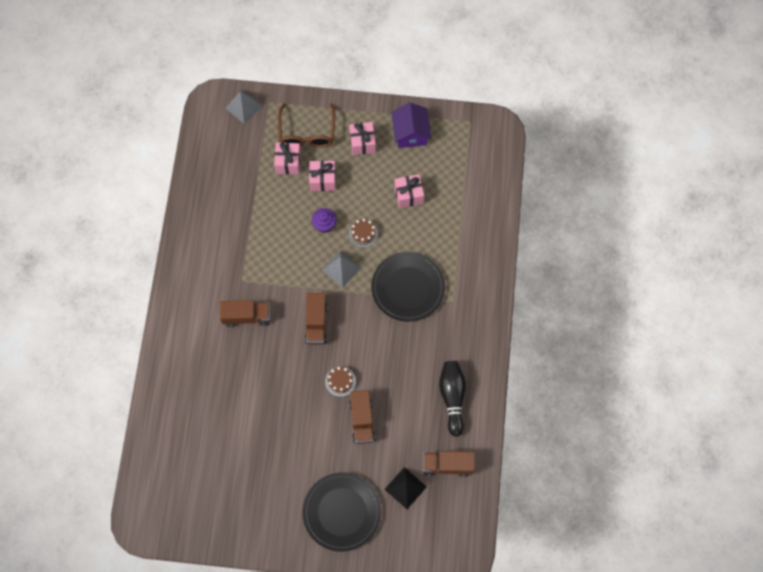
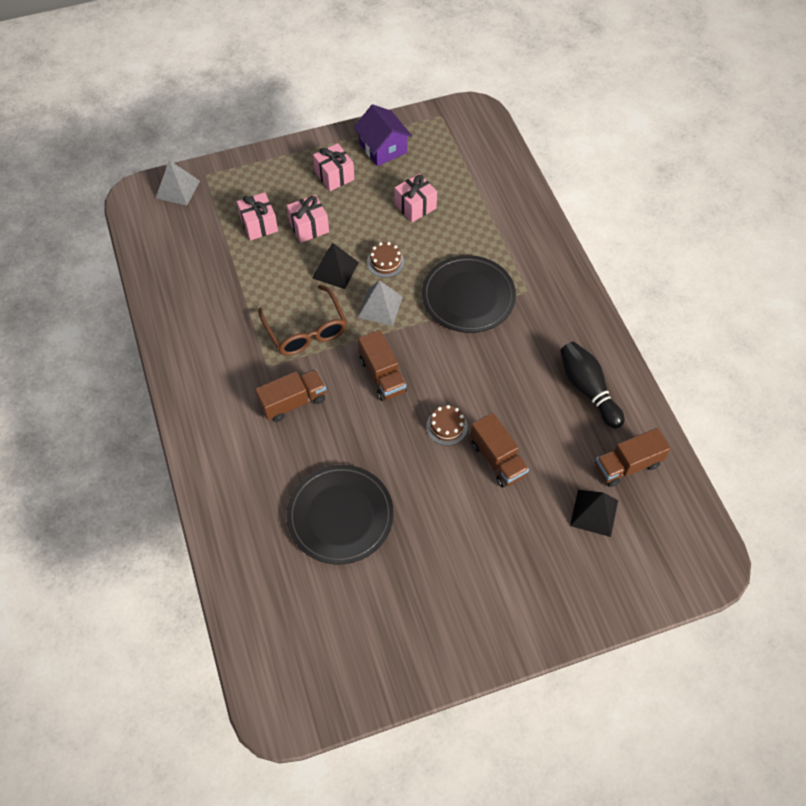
camera: 25 degrees left, 10 degrees down
(307, 133) = (265, 188): brown glasses -> brown glasses (306, 330)
(324, 224) = (335, 270): purple cupcake -> black pyramid
(342, 512) = (534, 576): black plate -> black plate (340, 516)

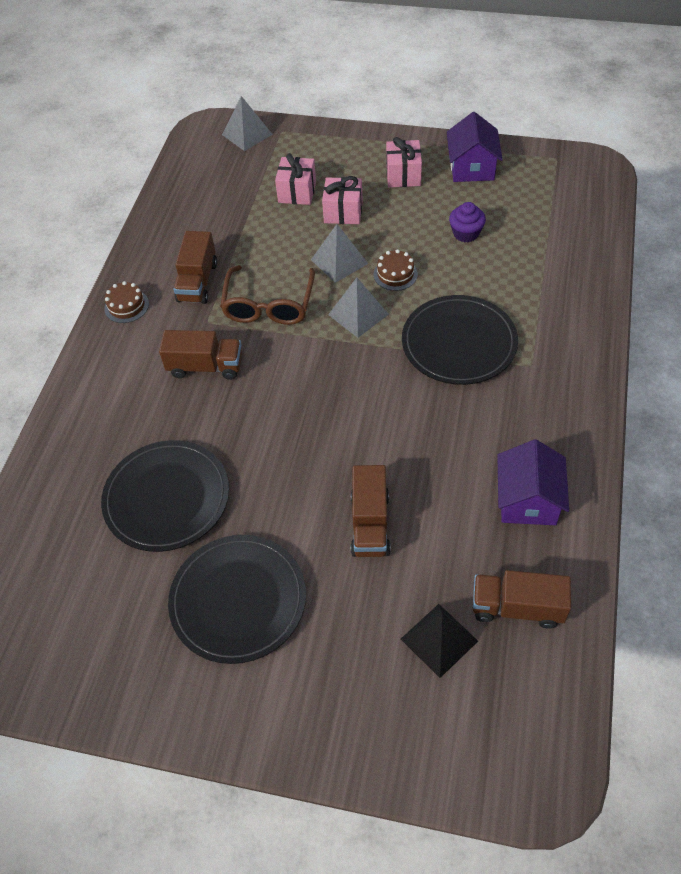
camera: 35 degrees right, 5 degrees down
(335, 270) = (339, 261): black pyramid -> grey pyramid
(382, 375) = (311, 381): brown truck -> brown truck (197, 282)
(415, 206) = (466, 233): pink gift -> purple cupcake
(446, 559) = (238, 600): none -> black plate
(447, 426) = (340, 463): brown cake -> brown cake (126, 306)
(588, 389) = (528, 500): black bowling pin -> purple house

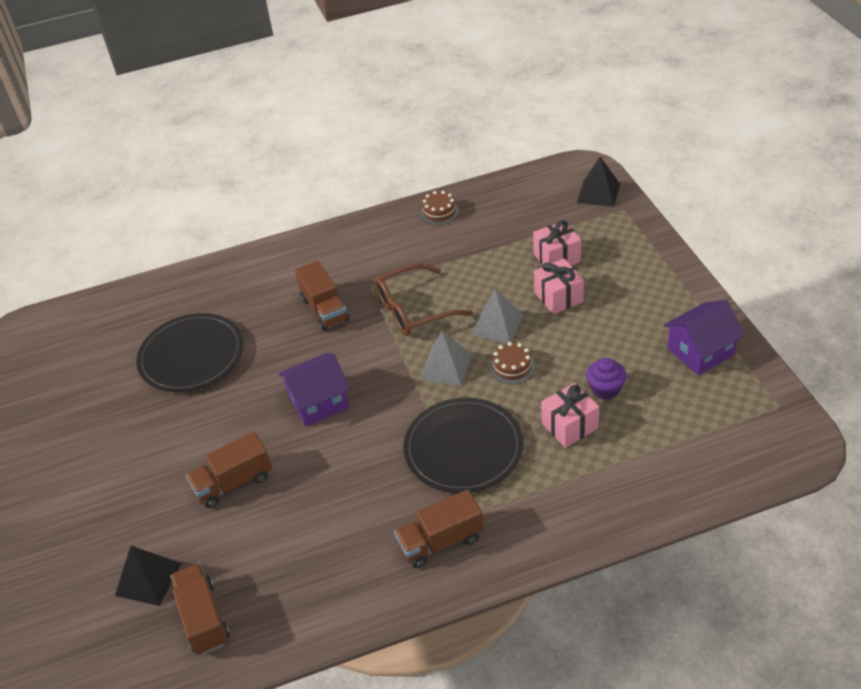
camera: 60 degrees right, 10 degrees down
(126, 306) = (353, 236): brown cake -> brown cake (439, 212)
(197, 282) = (406, 258): brown truck -> brown truck (441, 541)
(238, 600) = (126, 441): black plate -> none
(247, 134) = (598, 193): grey pyramid -> black pyramid
(403, 175) = (643, 311): pink gift -> pink gift (569, 426)
(528, 500) = (318, 577): purple house -> purple house (318, 401)

